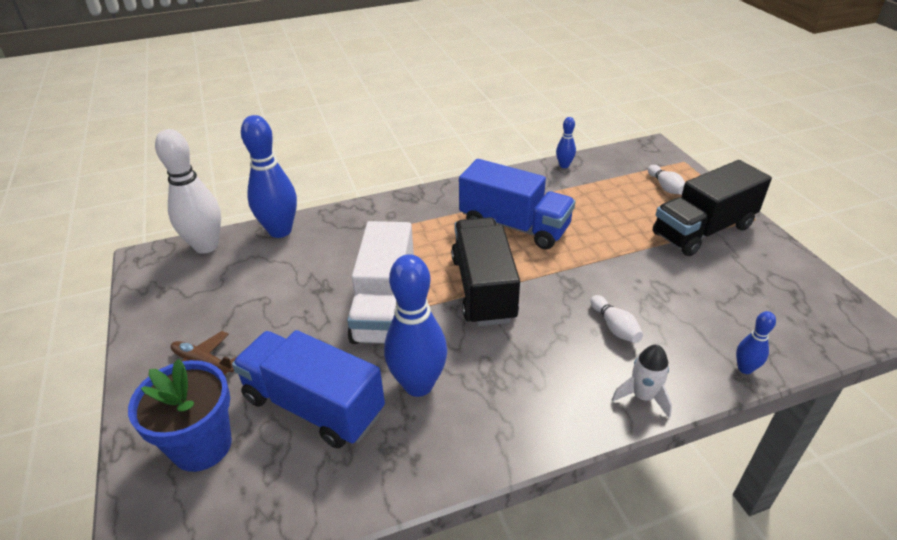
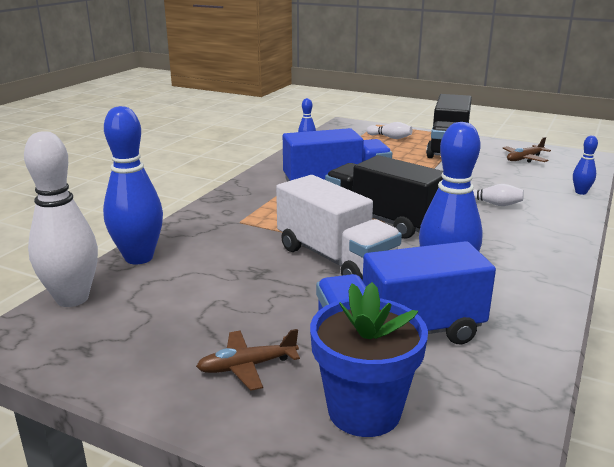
camera: 45 degrees left, 15 degrees down
(643, 396) = (565, 224): white rocket -> none
(768, 287) = (524, 159): none -> brown plane

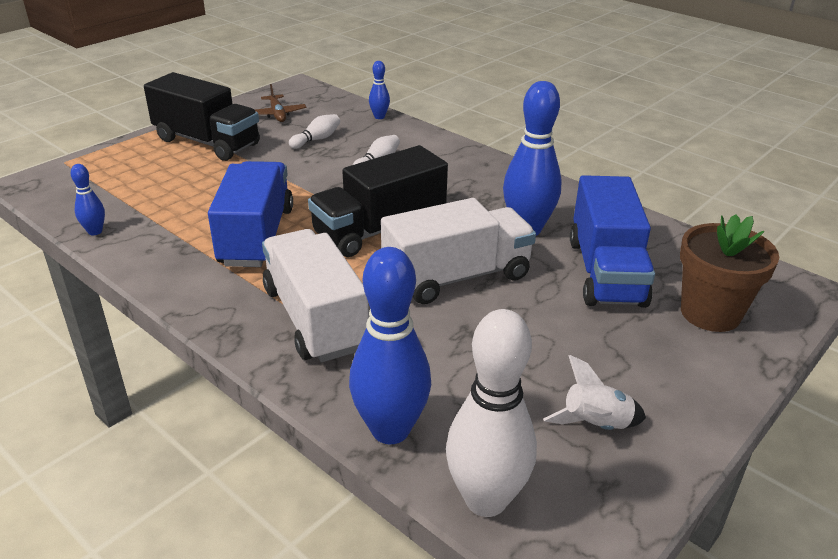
camera: 75 degrees left, 10 degrees up
(155, 340) = (595, 425): none -> white rocket
(247, 366) = (648, 366): brown plane -> none
(249, 217) = (315, 318): none -> white truck
(364, 411) = (710, 313): blue flower pot -> brown flower pot
(390, 137) = (129, 166): white bowling pin -> white bowling pin (316, 139)

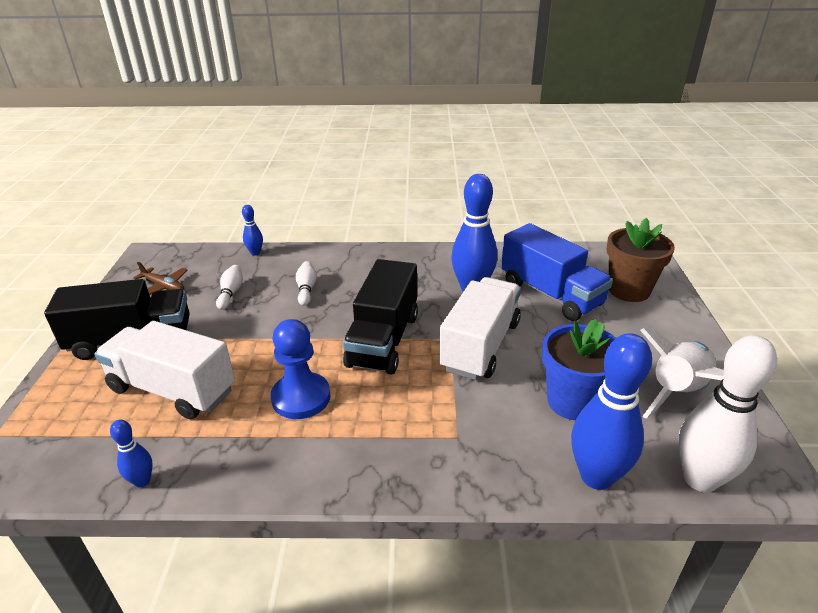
camera: 40 degrees left, 0 degrees up
(256, 236) = (301, 397): blue truck -> blue pawn
(315, 318) = (439, 433): white truck -> white truck (172, 389)
(468, 366) = (573, 401): none -> blue flower pot
(595, 425) = (677, 392): white rocket -> white rocket, size x1.65

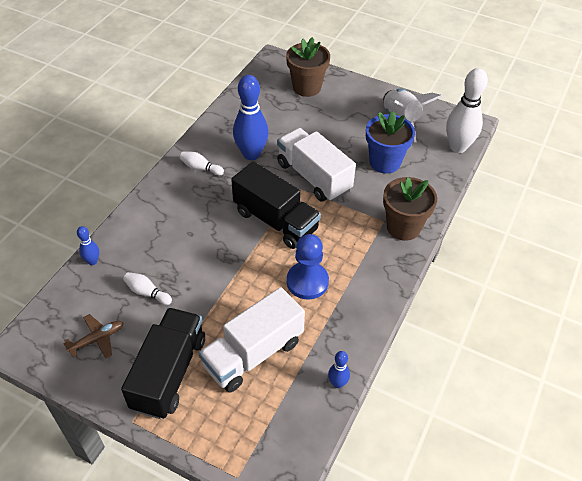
camera: 65 degrees left, 15 degrees up
(306, 289) = (180, 243): white bowling pin -> white bowling pin (200, 168)
(460, 463) = (403, 227): none -> brown flower pot
(550, 294) = (285, 121): blue truck -> none
(596, 476) = (438, 180): blue bowling pin -> none

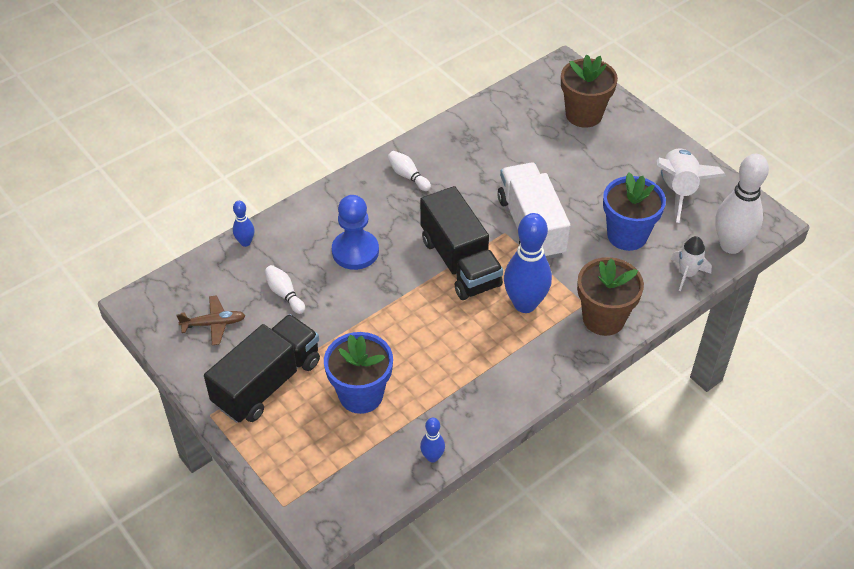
camera: 25 degrees right, 0 degrees up
(251, 154) = (473, 177): blue bowling pin -> blue bowling pin (525, 304)
(253, 353) = (361, 395): white truck -> blue flower pot
(307, 282) = (458, 341): blue pawn -> blue pawn (355, 251)
(441, 176) = (687, 274): none -> white rocket

